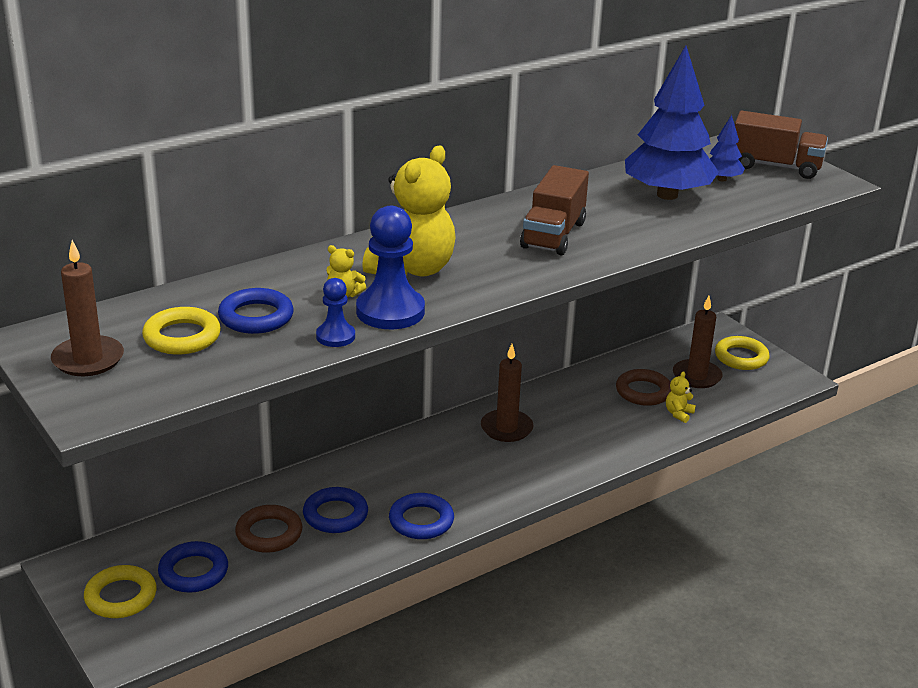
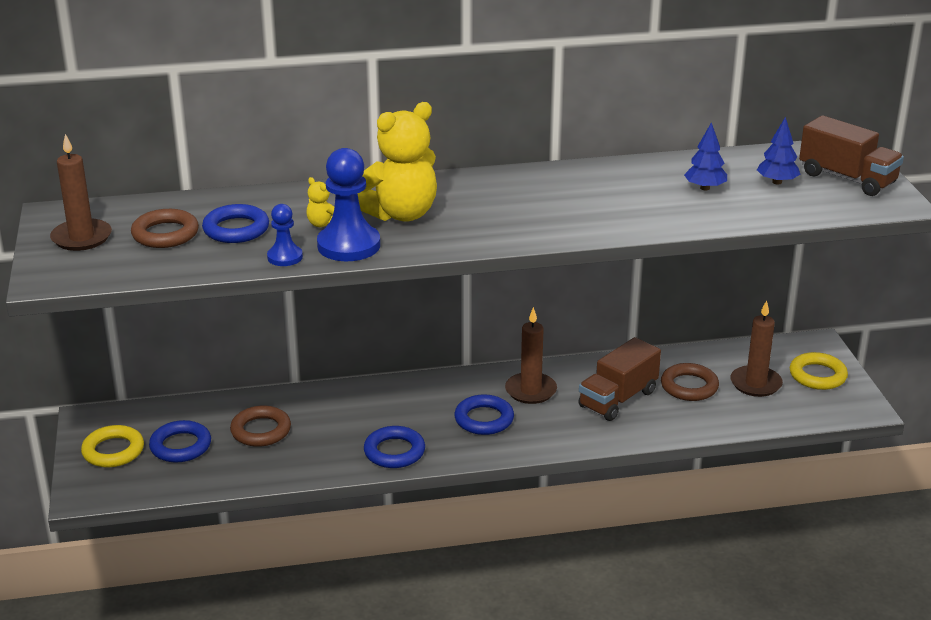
camera: 25 degrees right, 0 degrees up
(182, 337) = (165, 234): yellow ring -> brown ring
(335, 515) = (325, 429): blue ring -> blue ring (484, 419)
(553, 235) = (556, 206): brown truck -> brown truck (618, 399)
(667, 195) = (705, 188): blue tree -> blue tree, size x0.46
(678, 414) = (708, 414): yellow teddy bear -> none

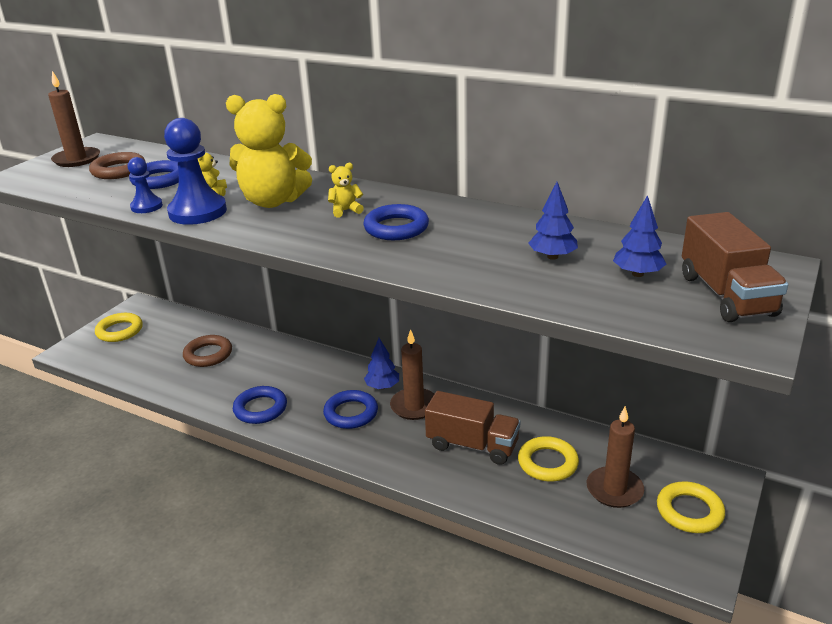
camera: 40 degrees right, 0 degrees up
(180, 446) = (154, 344): blue ring -> blue ring (396, 228)
(480, 387) = (382, 386): none -> blue tree
(483, 202) = (345, 210): none -> yellow teddy bear
(618, 399) = (472, 445): brown truck -> brown truck turned 150 degrees counterclockwise
(689, 386) = (547, 463): brown ring -> yellow ring

